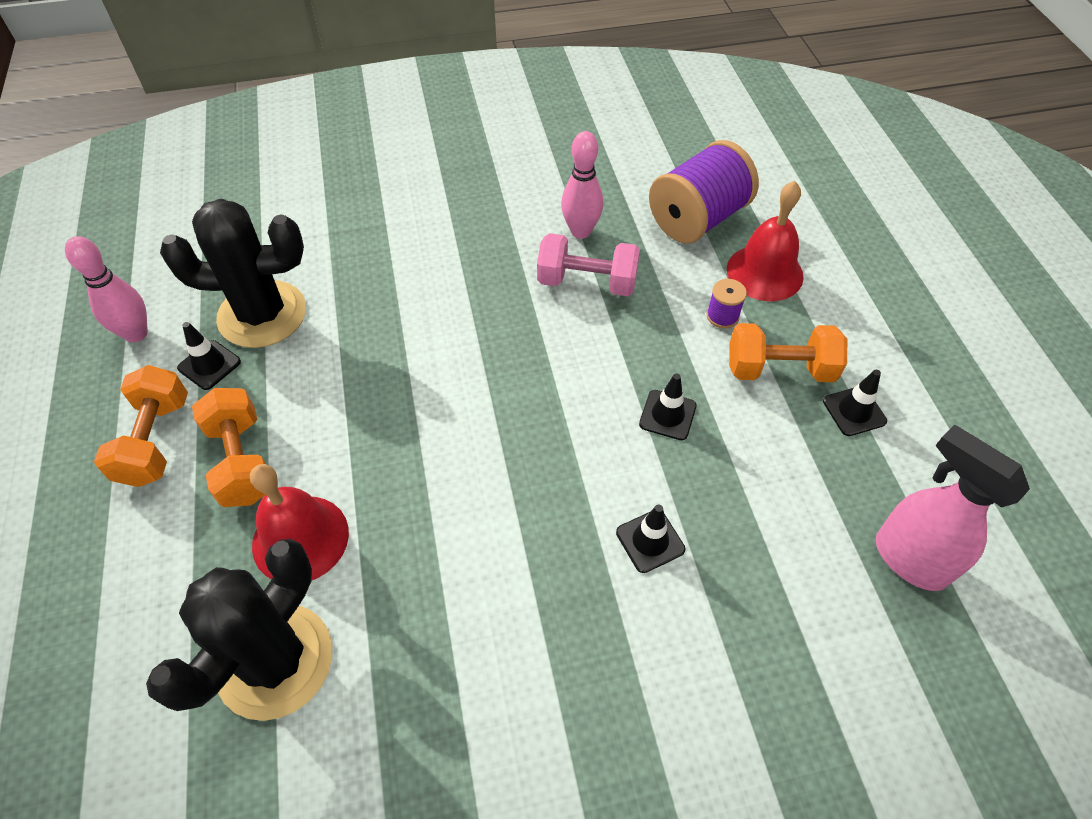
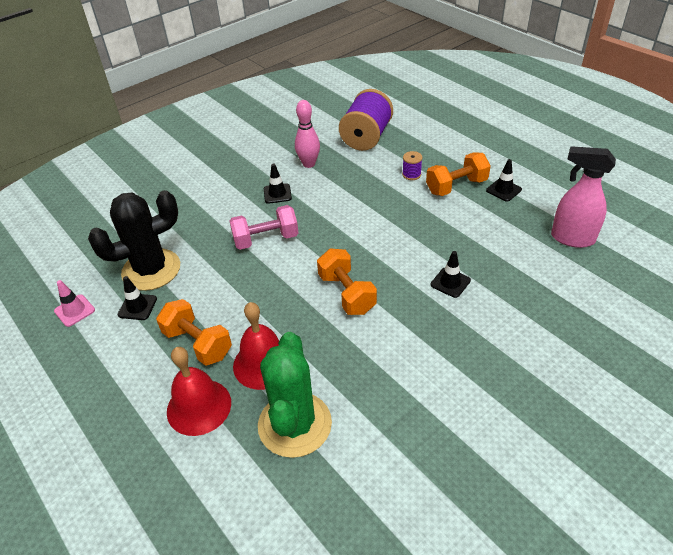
camera: 25 degrees left, 10 degrees down
(136, 333) = (74, 310): pink bowling pin -> pink traffic cone
(155, 441) = (133, 357): orange dumbbell -> orange dumbbell (347, 293)
(275, 660) = (295, 424): black cactus -> green cactus
(587, 282) = (330, 185): pink dumbbell -> pink dumbbell (266, 239)
(667, 415) = (417, 226): black traffic cone -> black traffic cone (277, 194)
(764, 272) = (418, 148): red bell -> red bell (199, 406)

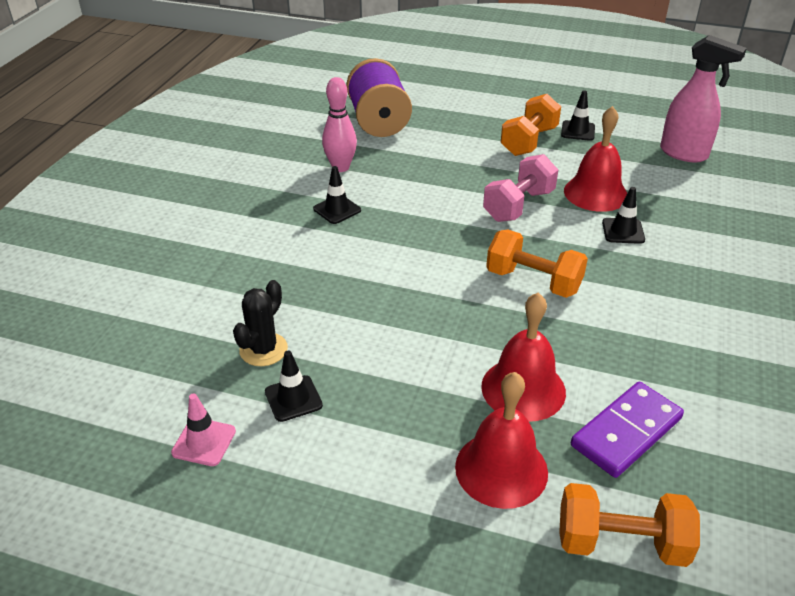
camera: 35 degrees left, 5 degrees down
(151, 270) = (263, 349): black cactus -> black cactus, size x0.54
(198, 343) = (421, 403): orange dumbbell -> orange dumbbell (621, 543)
(266, 239) = (378, 261): pink dumbbell -> pink dumbbell (518, 205)
(295, 424) = (626, 432): green cactus -> purple domino
(411, 174) = (470, 144): purple spool -> none
(462, 245) = (595, 193): none -> red bell
(571, 238) = (684, 154): pink spray bottle -> pink spray bottle turned 135 degrees counterclockwise

